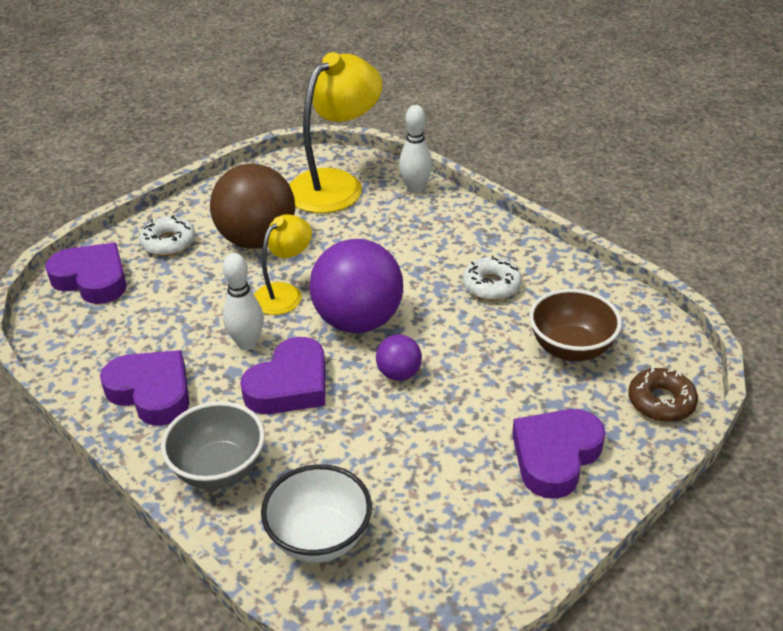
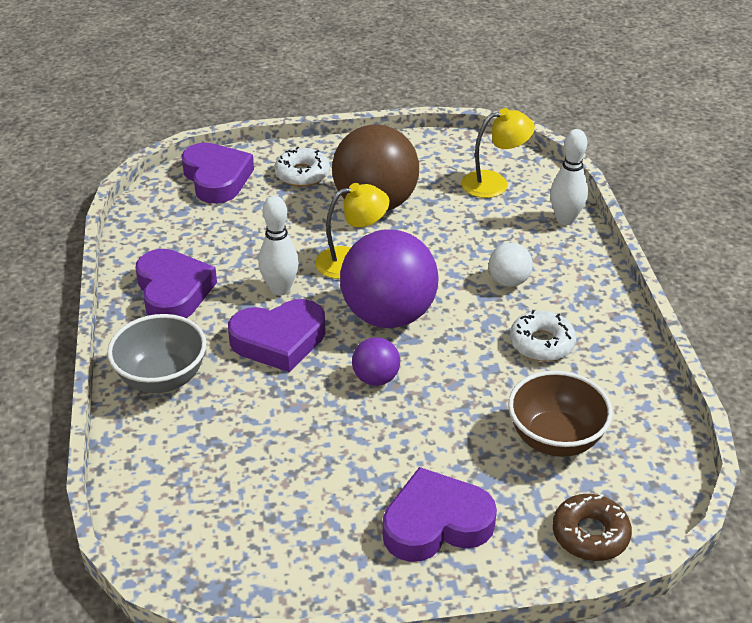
camera: 35 degrees right, 0 degrees up
(320, 538) = (181, 473): white bowl -> none
(336, 184) = (494, 183): yellow lamp -> yellow lamp, size x0.57
(422, 252) = (508, 281): none -> white ball

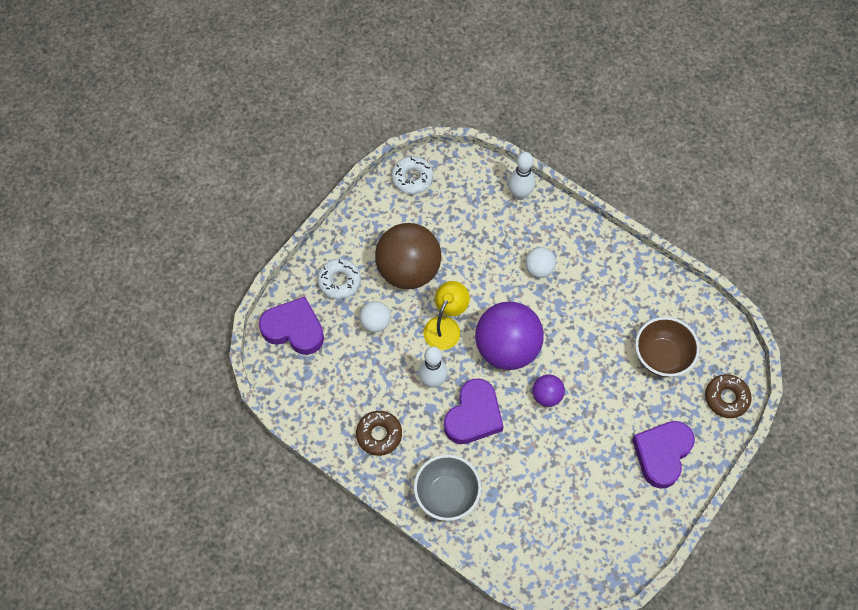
camera: 45 degrees left, 25 degrees up
(173, 291) = (379, 435): purple heart -> brown donut
(291, 218) = (375, 322): none -> white ball
(494, 183) = (454, 195): yellow lamp -> none
(541, 343) = (597, 299): white donut -> white donut (412, 178)

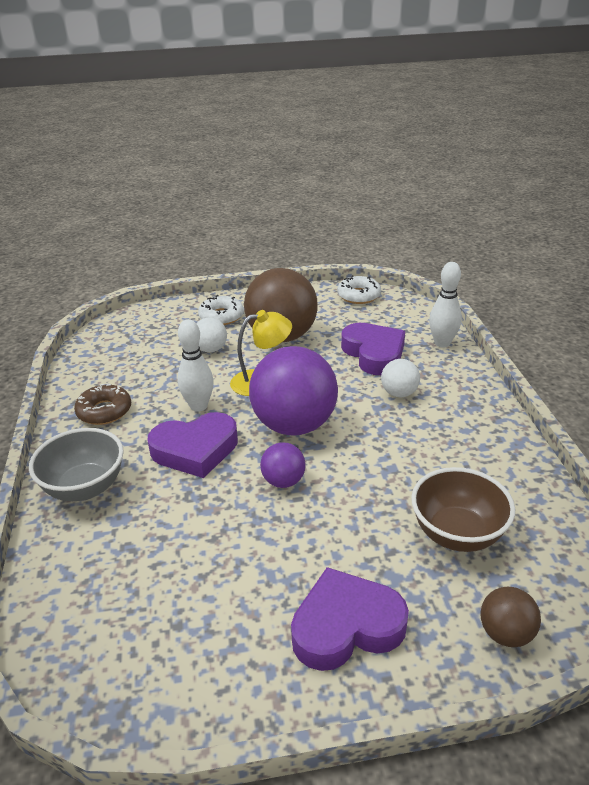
camera: 45 degrees right, 30 degrees down
(294, 329) = (151, 322): purple heart -> purple heart (374, 353)
(726, 398) = (505, 633): brown donut -> brown ball

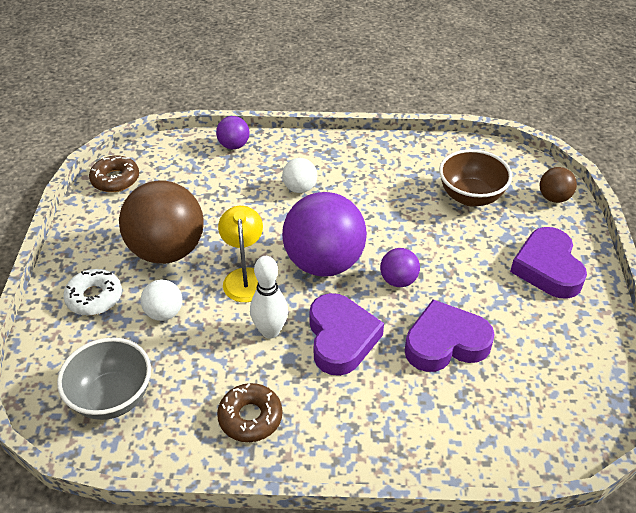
camera: 80 degrees left, 10 degrees up
(85, 487) = (377, 431): grey bowl -> grey bowl (112, 398)
(359, 296) = (115, 179): white donut -> brown donut
(374, 353) = (231, 191): purple heart -> purple heart (445, 343)
(442, 343) = (234, 145): white bowling pin -> purple ball

